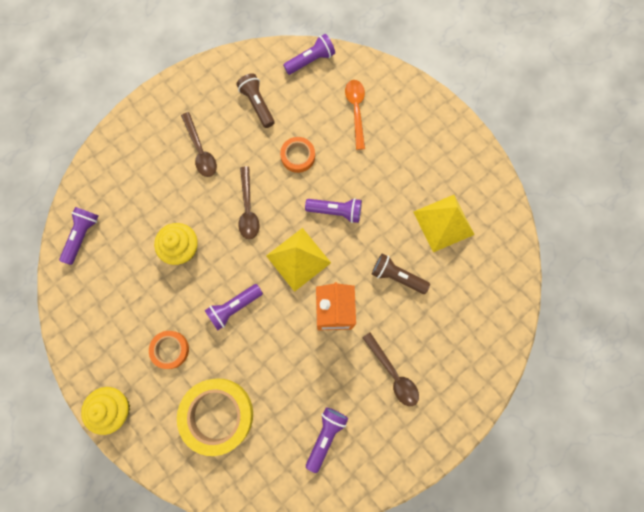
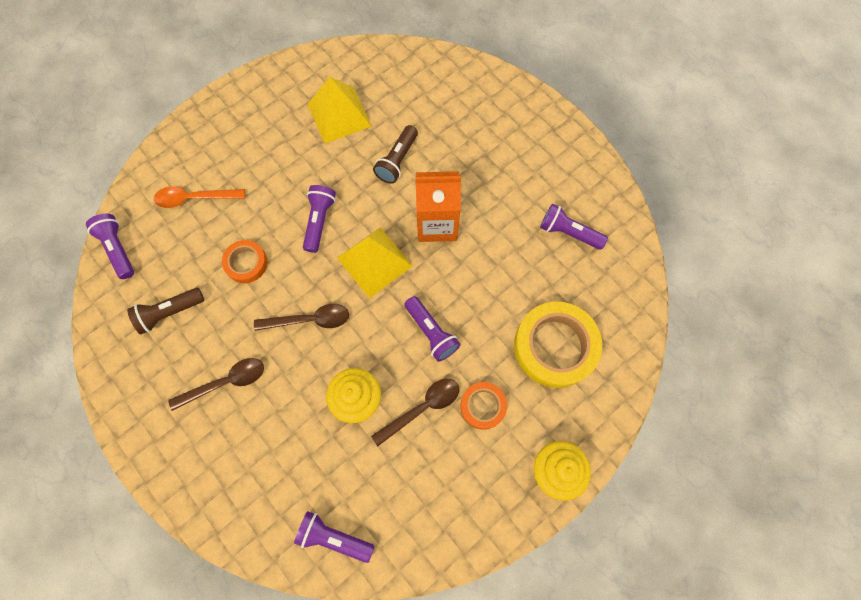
camera: 90 degrees left, 5 degrees down
(393, 374) = (501, 167): brown spoon -> brown spoon (422, 408)

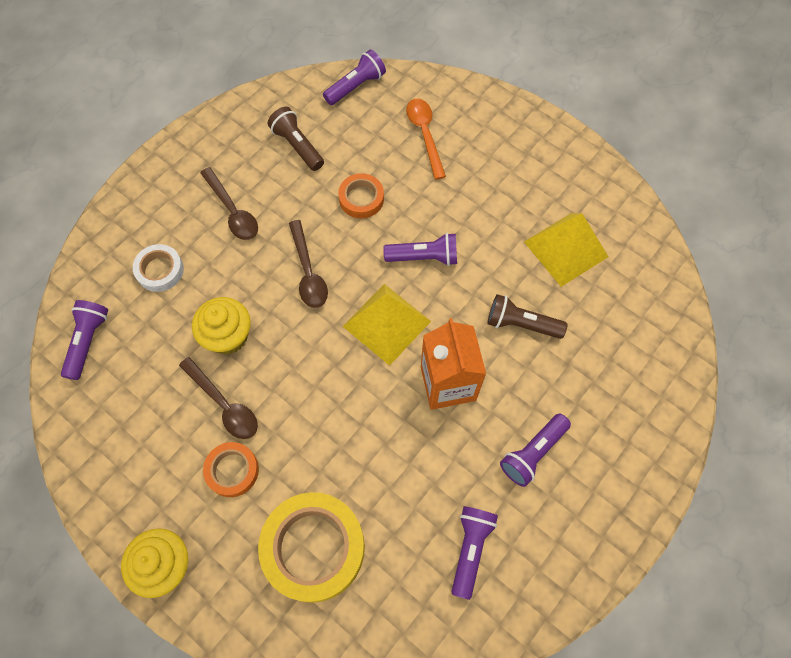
camera: 80 degrees right, 5 degrees down
(273, 459) = (160, 270): none -> white tape
(431, 332) = (311, 399): purple flashlight -> purple flashlight (533, 453)

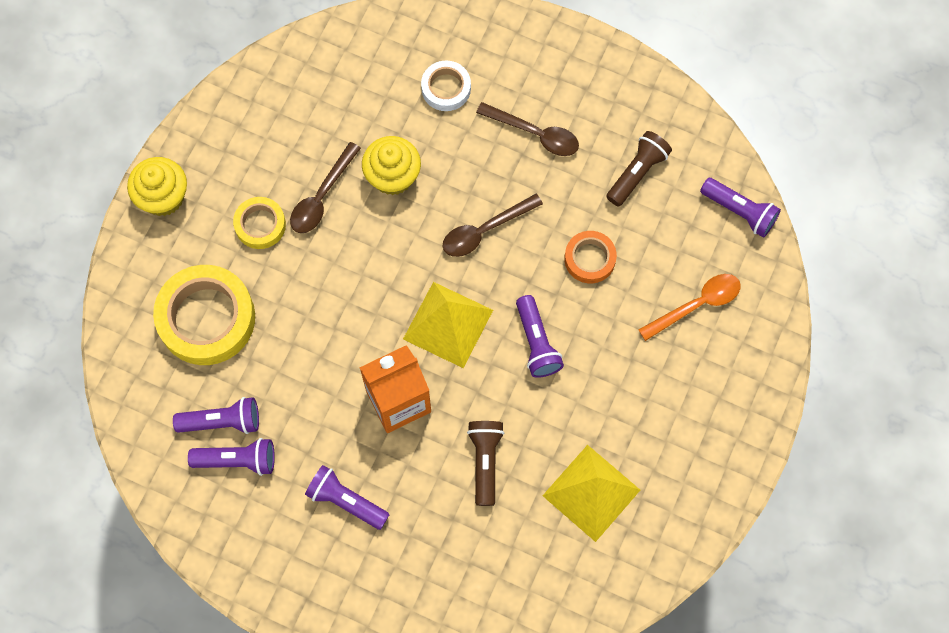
camera: 75 degrees right, 5 degrees up
(88, 342) = (352, 52): purple flashlight -> purple flashlight (222, 422)
(232, 211) = (535, 133): brown spoon -> brown spoon turned 105 degrees counterclockwise
(232, 470) = (260, 225): orange tape -> yellow tape

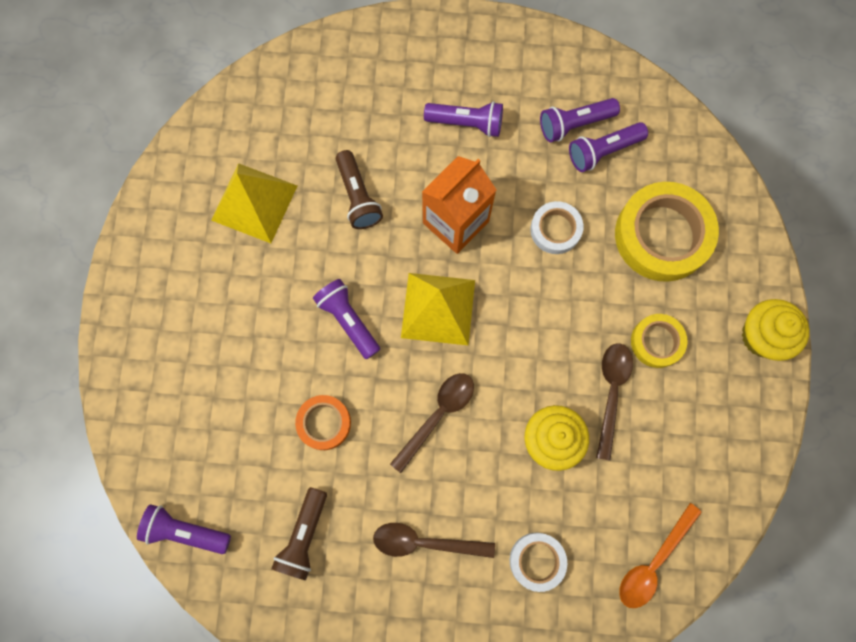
camera: 160 degrees right, 5 degrees up
(305, 360) = (555, 229): none -> white tape
(696, 305) = (205, 413): orange spoon -> orange spoon (653, 562)

